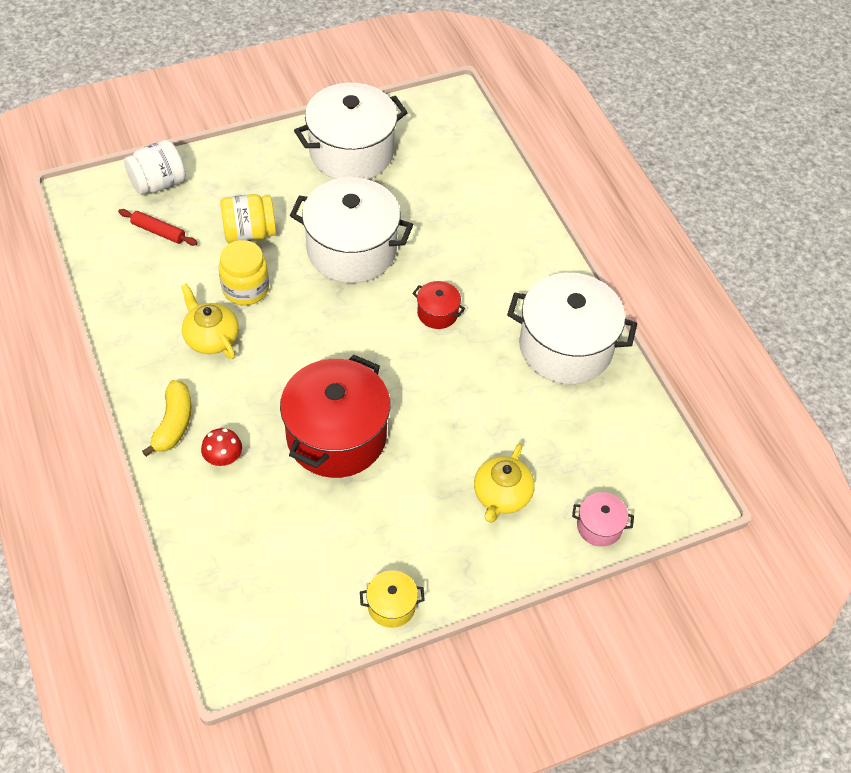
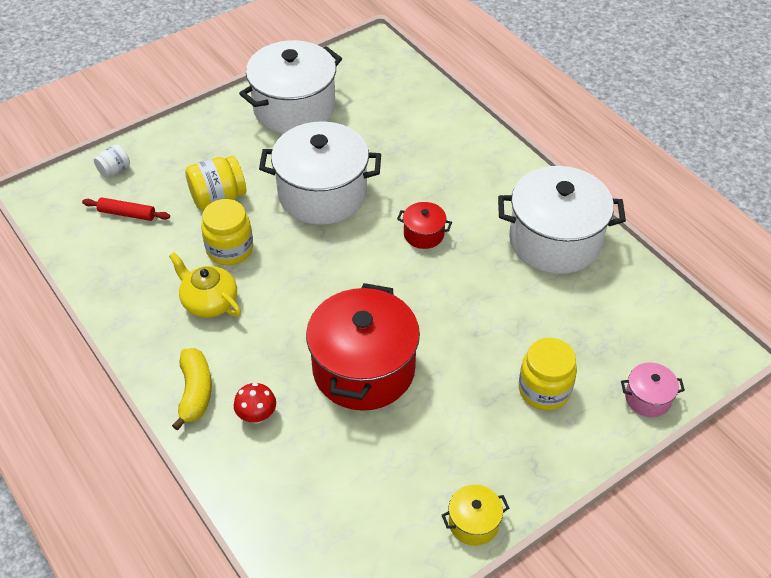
camera: 10 degrees left, 5 degrees down
(158, 183) = (114, 170): white jar -> white jar, size x0.57
(501, 495) = (544, 390): yellow teapot -> yellow jar

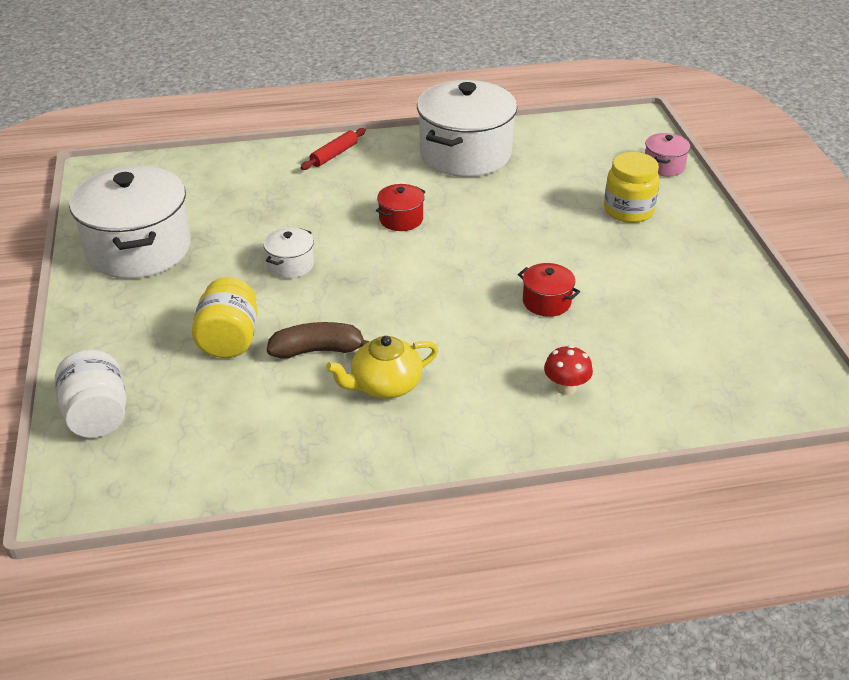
camera: 65 degrees left, 10 degrees down
(114, 170) = (97, 416): white jar -> white jar, size x1.75
(127, 214) = (187, 421): red rolling pin -> red rolling pin (334, 155)
(195, 392) = (509, 426): yellow banana -> none
(230, 249) = (317, 350): yellow jar -> brown banana
(322, 194) = (290, 265): white pot -> white pot, size x0.44
(364, 369) = (546, 302): red pot -> red pot, size x0.44
(473, 523) = (750, 288): yellow pot -> none

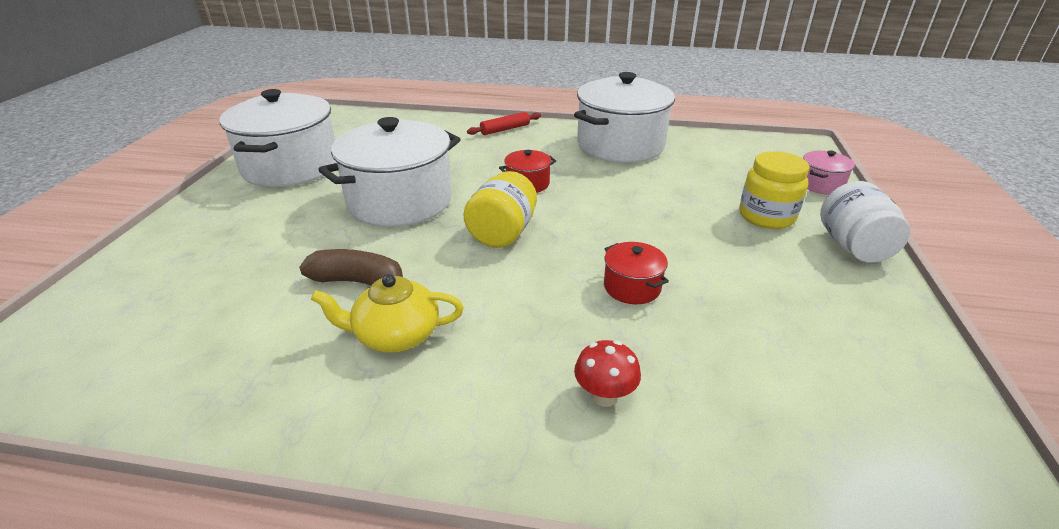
camera: 20 degrees right, 5 degrees down
(97, 416) = (106, 295): white jar -> white jar (853, 247)
(229, 340) = (288, 253): yellow jar -> yellow jar (502, 233)
(290, 265) = (400, 201): white pot -> white pot, size x2.26

